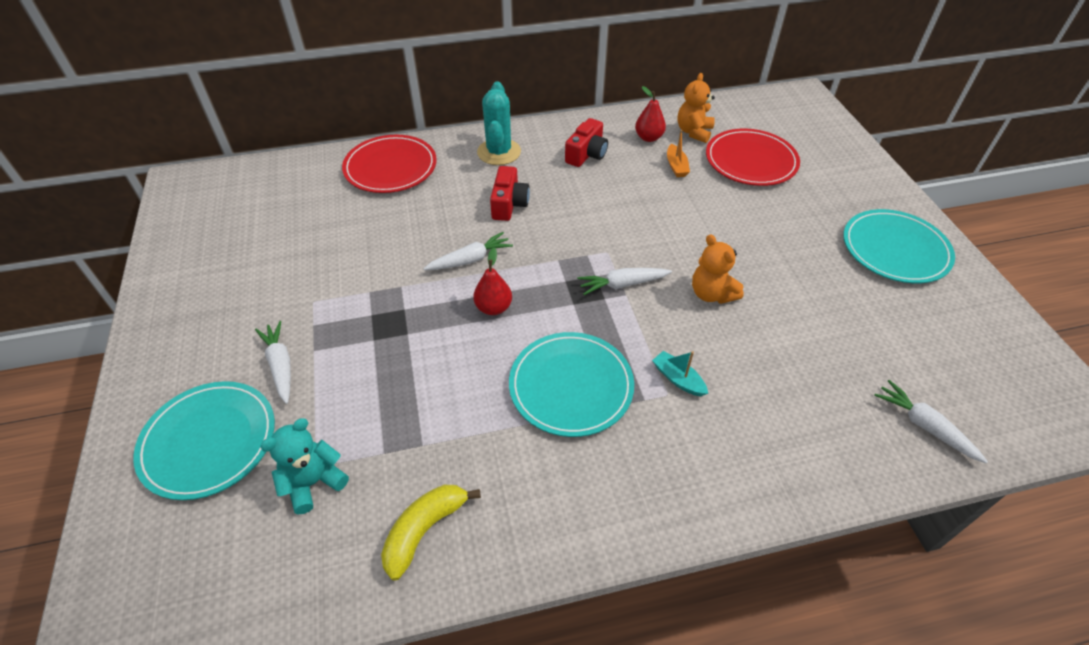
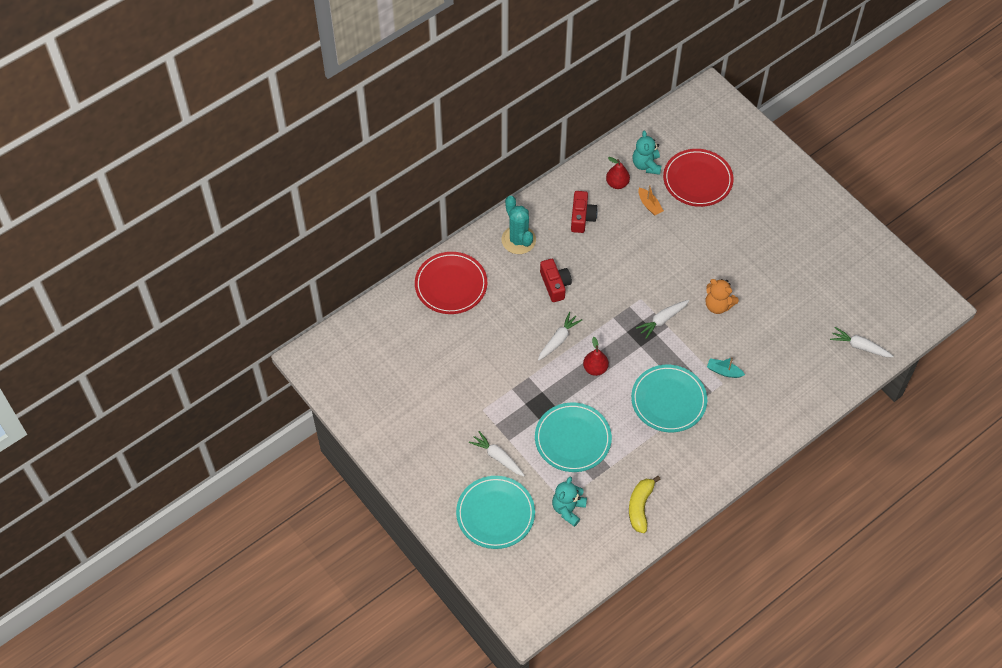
camera: 25 degrees left, 10 degrees up
(693, 132) = (646, 165): orange teddy bear -> turquoise teddy bear
(895, 249) = (814, 226): turquoise plate -> turquoise plate (573, 439)

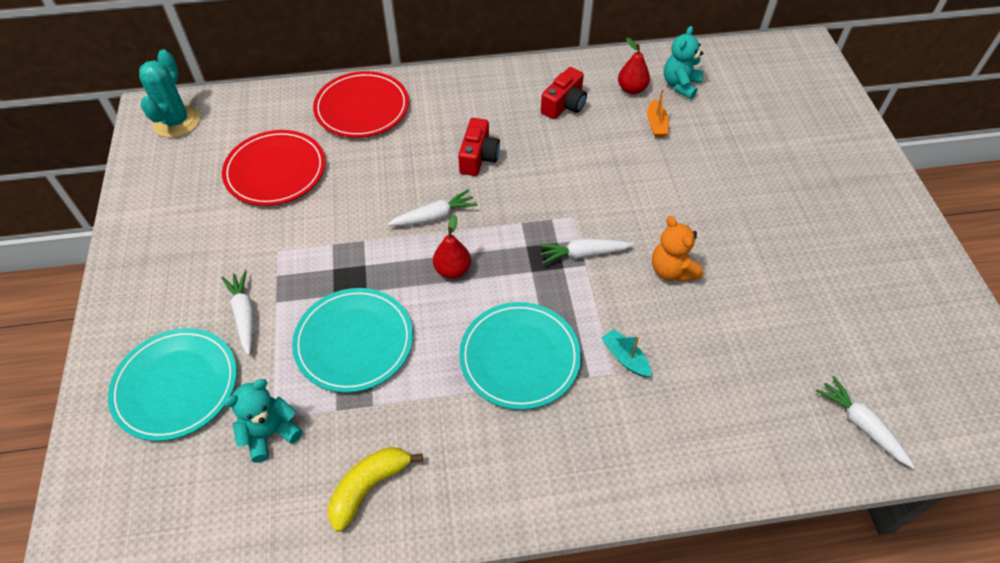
camera: 30 degrees right, 5 degrees down
(518, 240) = (473, 97): turquoise cactus -> turquoise cactus (176, 122)
(697, 180) = (736, 123): red plate -> red plate (275, 171)

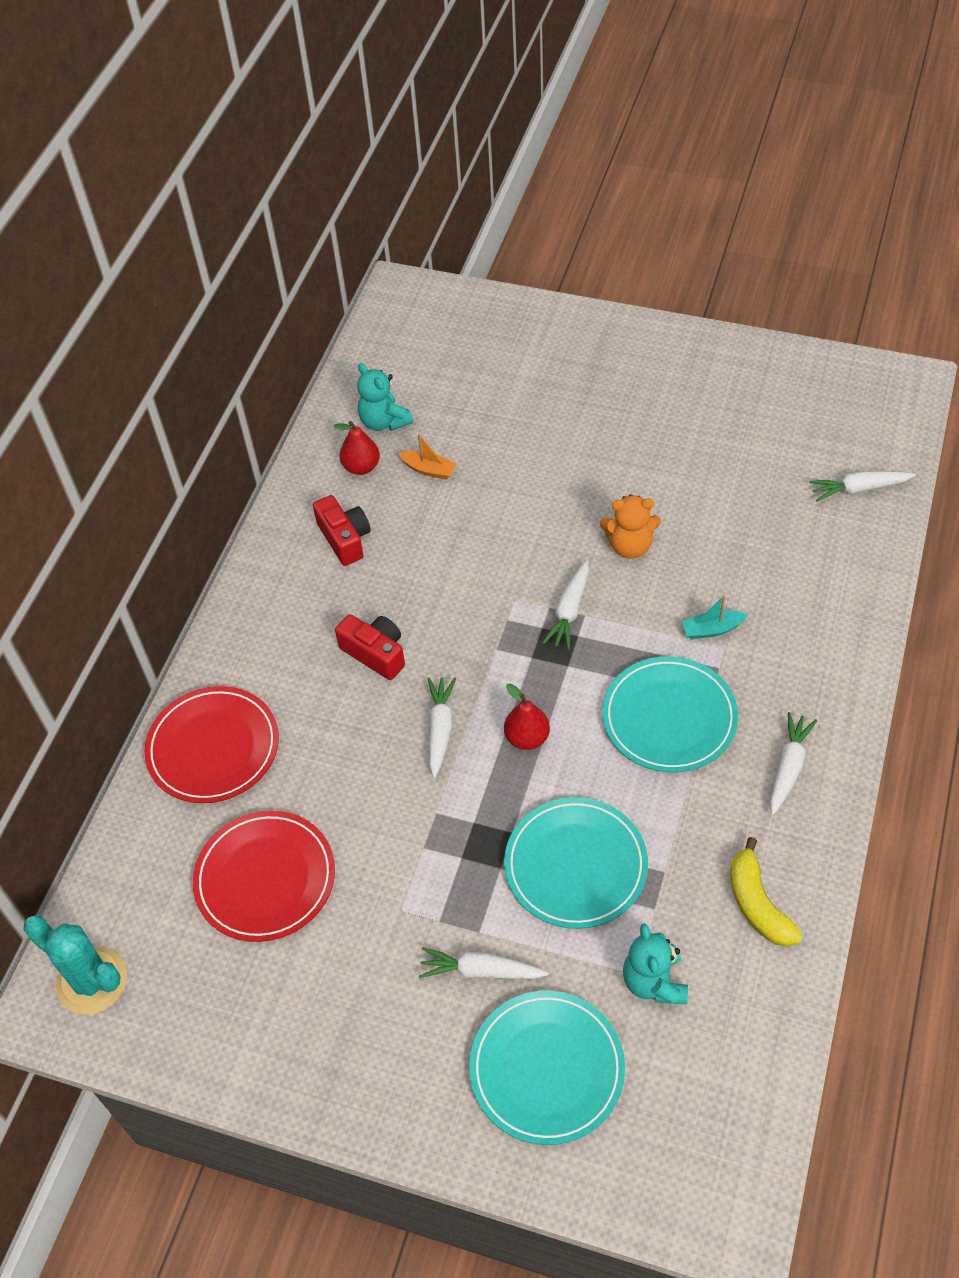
camera: 60 degrees left, 0 degrees up
(516, 466) = (788, 767): none -> white carrot

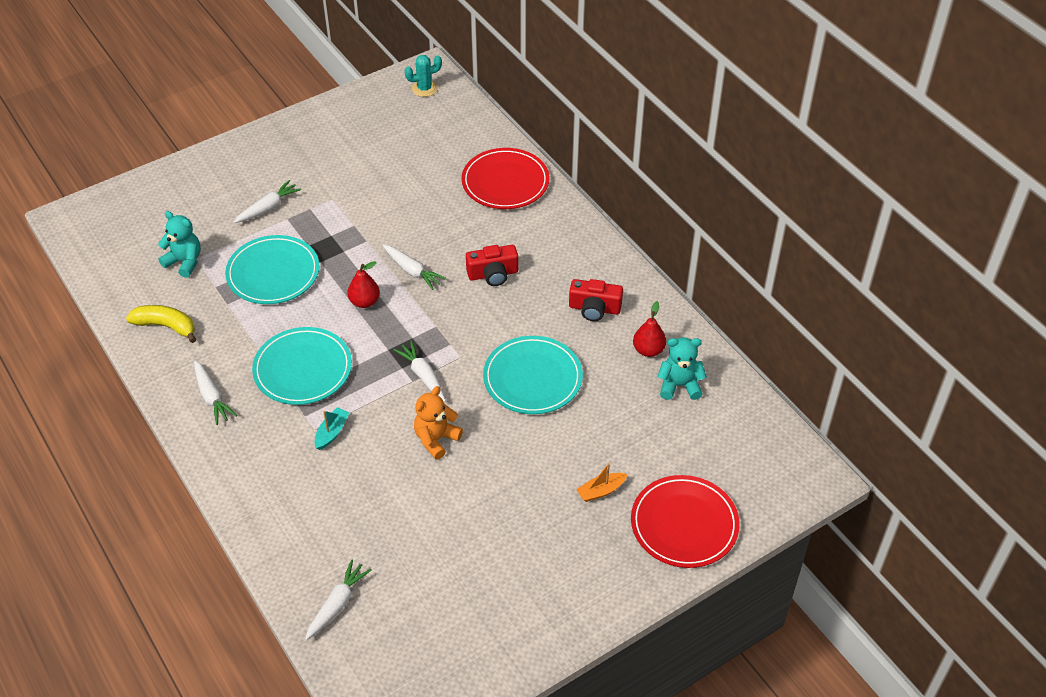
camera: 125 degrees right, 5 degrees down
(92, 981) = (424, 88): turquoise cactus -> turquoise cactus, size x0.66
(265, 878) = (407, 163): red plate -> red plate (684, 524)
(429, 470) = (610, 381): orange boat -> orange boat (601, 491)
(547, 1069) = (199, 202): turquoise plate -> turquoise plate (532, 378)

